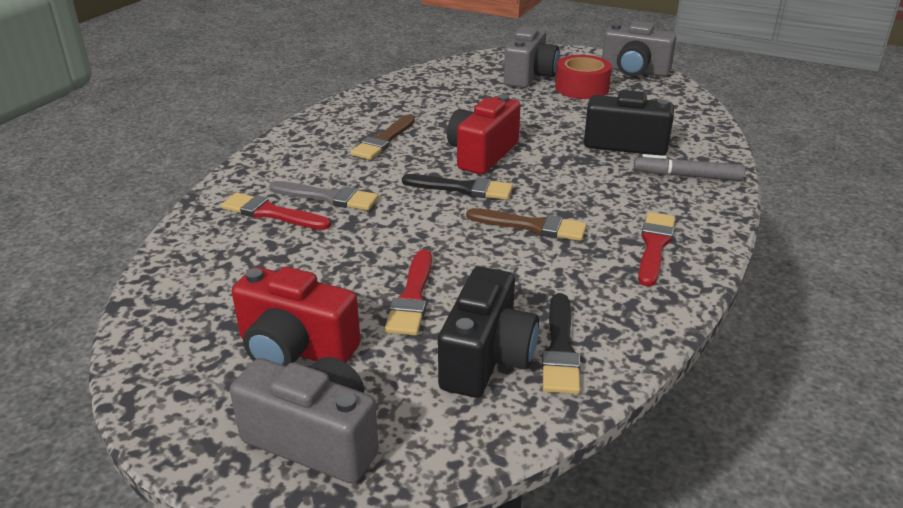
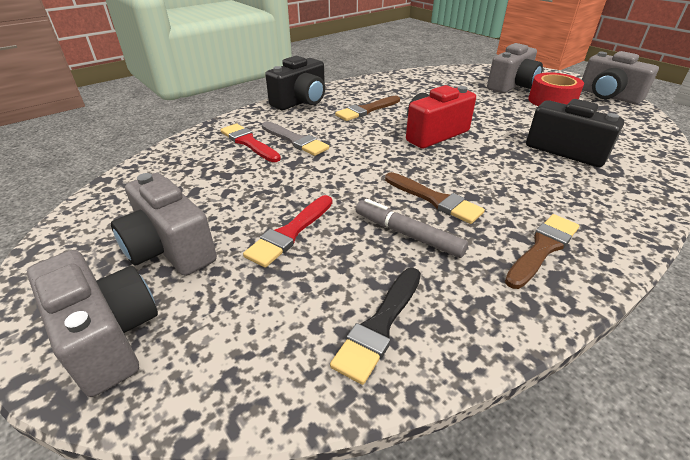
camera: 25 degrees right, 5 degrees up
(295, 349) = (170, 248): red camera -> grey camera
(463, 188) = (399, 156): black brush -> none
(487, 358) = (306, 311): black camera -> black camera (301, 102)
(654, 246) = (542, 248): red brush -> brown brush
(687, 176) = (614, 190): grey marker -> grey marker (407, 234)

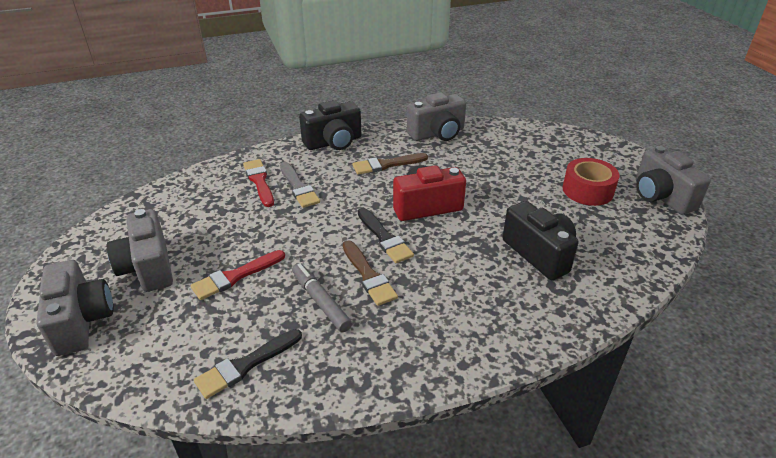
camera: 20 degrees right, 0 degrees up
(419, 165) = (384, 238): none -> black brush
(512, 86) = (563, 162): grey camera -> grey camera (437, 134)
(542, 248) = (417, 343): brown brush -> none

